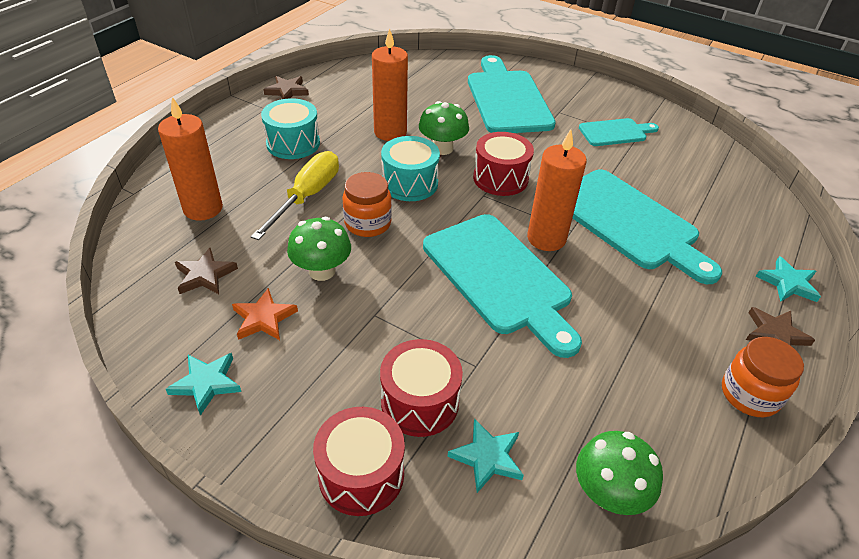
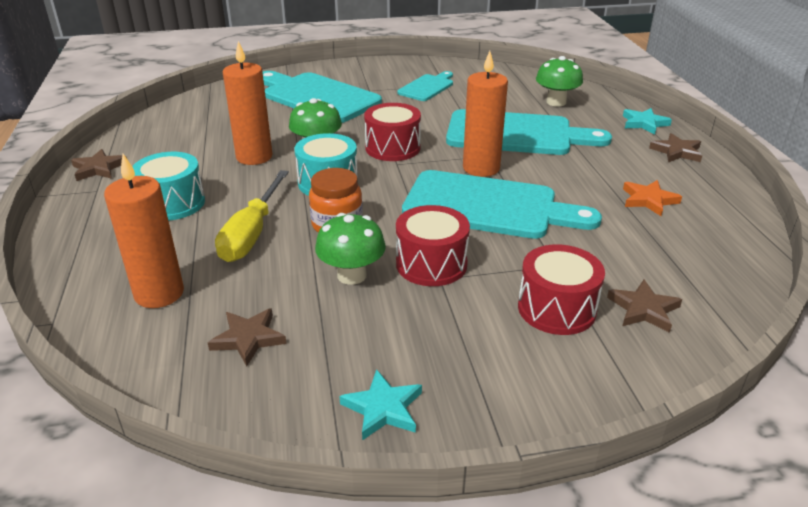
camera: 40 degrees left, 10 degrees down
(263, 318) = (356, 334): orange star -> orange star (648, 200)
(307, 196) = (252, 233): yellow screwdriver -> yellow screwdriver turned 150 degrees counterclockwise
(361, 474) = (590, 376): red drum -> red drum (431, 264)
(487, 457) = (643, 309): turquoise star -> brown star
(608, 494) = (728, 281): green mushroom -> green mushroom (556, 102)
(749, 394) = (710, 187): orange jar -> none

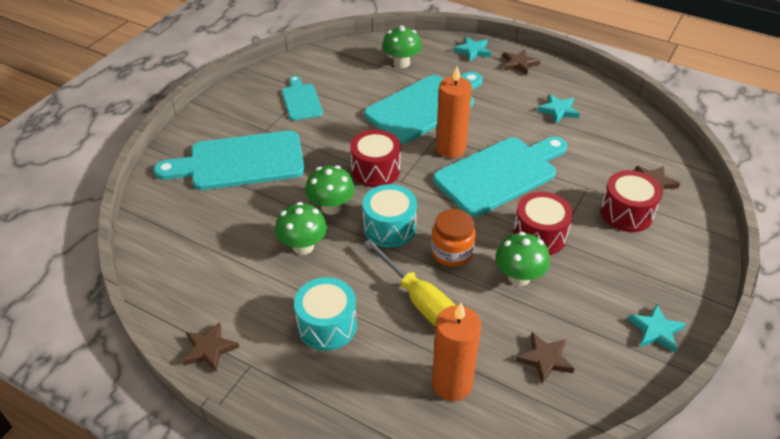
camera: 50 degrees left, 10 degrees up
(254, 157) = (303, 246): orange candle -> green mushroom
(648, 200) = (558, 110): orange star -> turquoise star

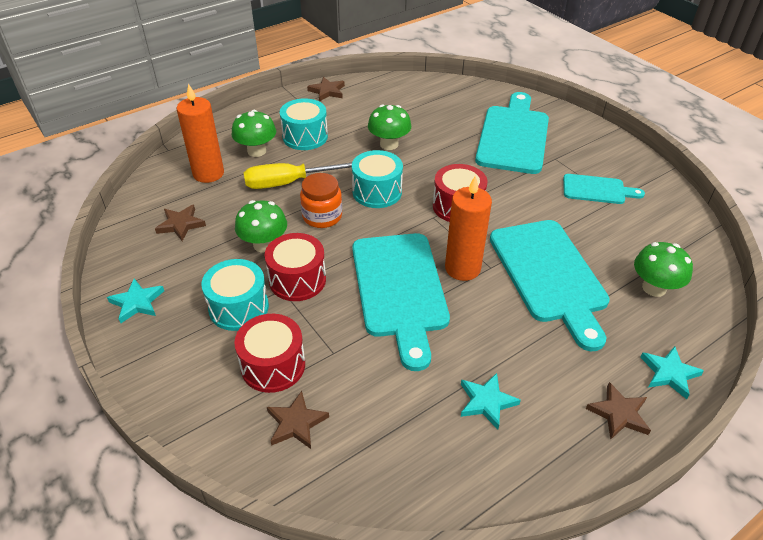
camera: 115 degrees right, 0 degrees up
(331, 207) = (424, 168): green mushroom -> green mushroom (256, 151)
(598, 258) = (238, 307): none -> turquoise drum

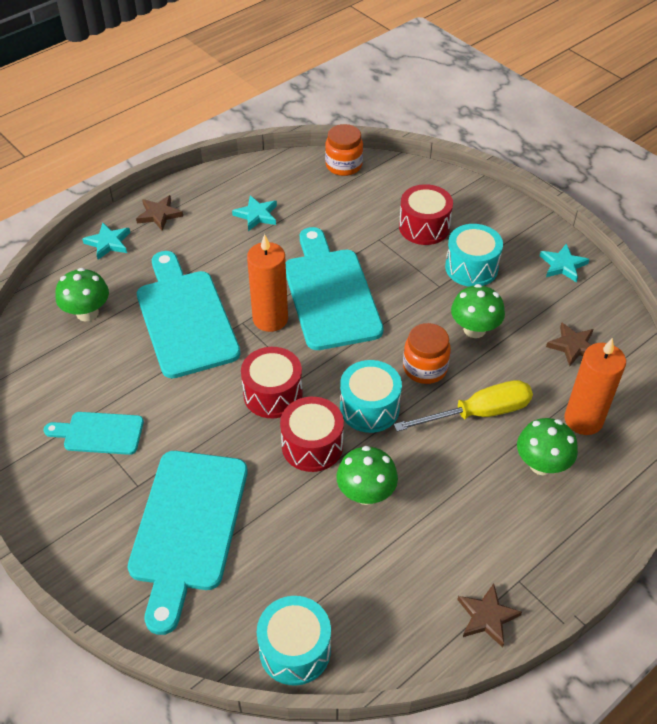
camera: 175 degrees right, 5 degrees up
(296, 423) = (394, 194): brown star -> none
(297, 280) = (428, 296): red drum -> red drum (312, 445)
(305, 137) = (486, 499): turquoise drum -> turquoise drum (295, 650)
(358, 488) = (343, 165): none -> orange jar

